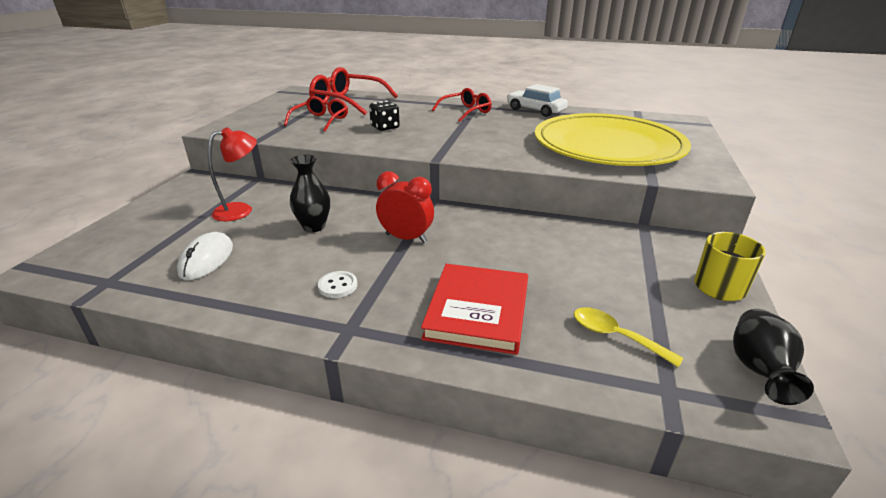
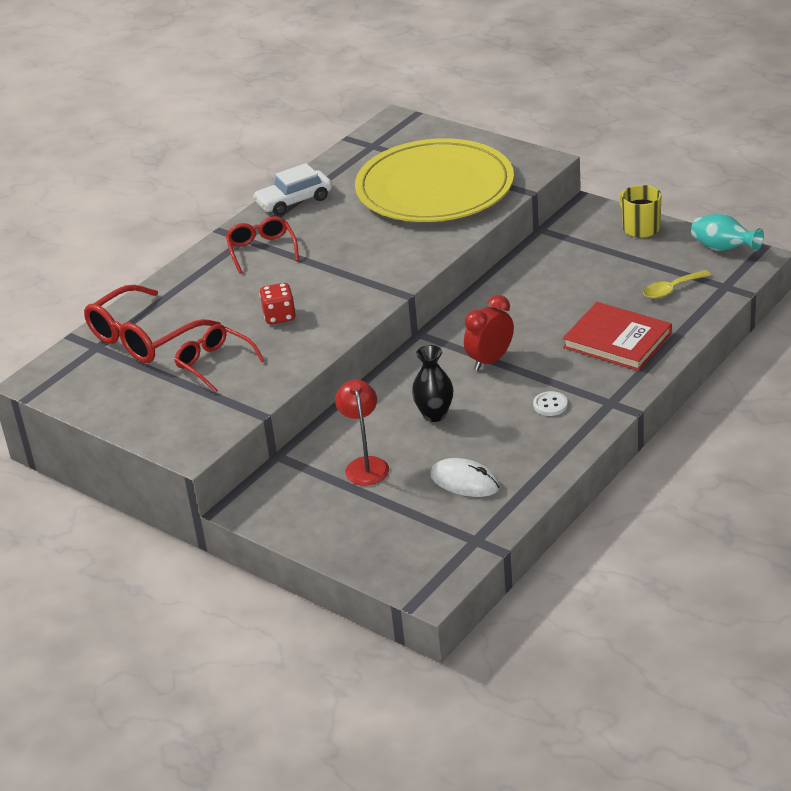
camera: 65 degrees left, 5 degrees up
(385, 127) = (279, 316): black dice -> red dice
(758, 370) = (723, 248): black vase -> turquoise vase

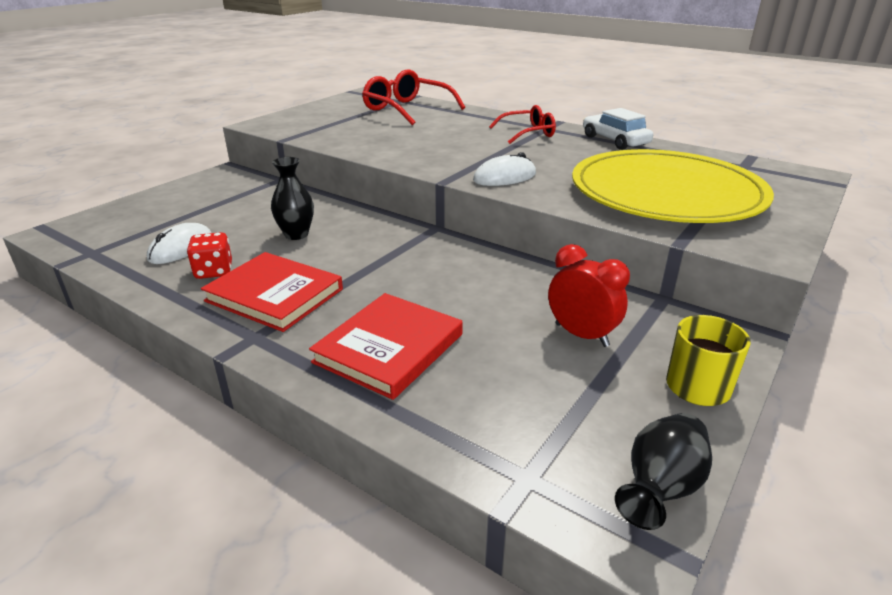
camera: 85 degrees right, 5 degrees down
(214, 363) = (362, 126): red glasses -> none
(279, 316) = (421, 141): red dice -> red dice (214, 271)
(365, 465) = (243, 208): red lamp -> none
(396, 262) = (504, 177): none -> white mouse
(490, 360) = (376, 262): red clock -> red clock (581, 335)
(550, 405) = (274, 295): white button -> red book
(671, 289) = (516, 408): yellow spoon -> none
(723, 248) = (660, 488): turquoise vase -> black vase

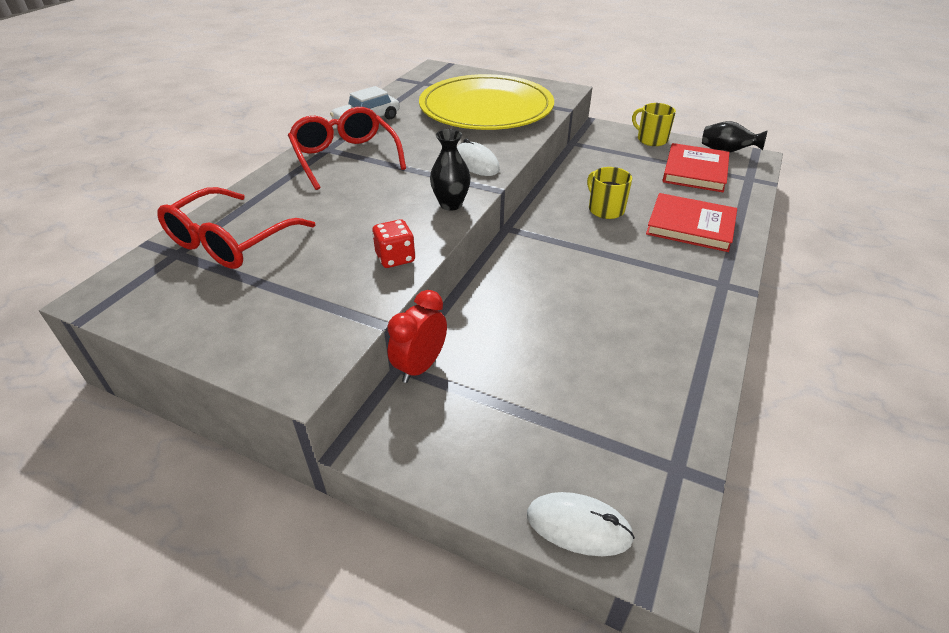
camera: 100 degrees left, 10 degrees up
(181, 248) = (624, 385): white mouse -> white mouse (578, 526)
(214, 271) = (653, 340): red dice -> red dice (395, 258)
(274, 295) = (666, 290): red book -> red book (695, 171)
(296, 234) = (555, 307): black vase -> black vase (451, 204)
(455, 289) = (605, 209): none -> yellow mug
(528, 133) = (345, 157): red glasses -> red glasses, size x1.58
(581, 335) = (629, 166): red clock -> red clock (420, 366)

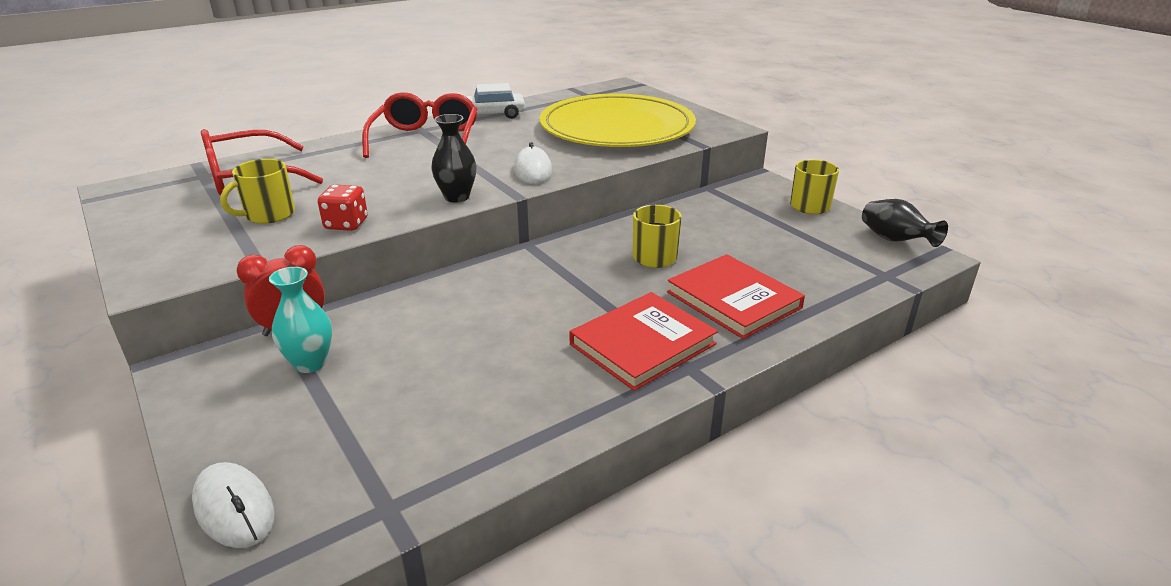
camera: 30 degrees right, 10 degrees down
(309, 272) = (268, 215): none -> yellow mug
(475, 389) = (310, 363): none -> turquoise vase
(695, 171) = (820, 249): red book -> red book (642, 344)

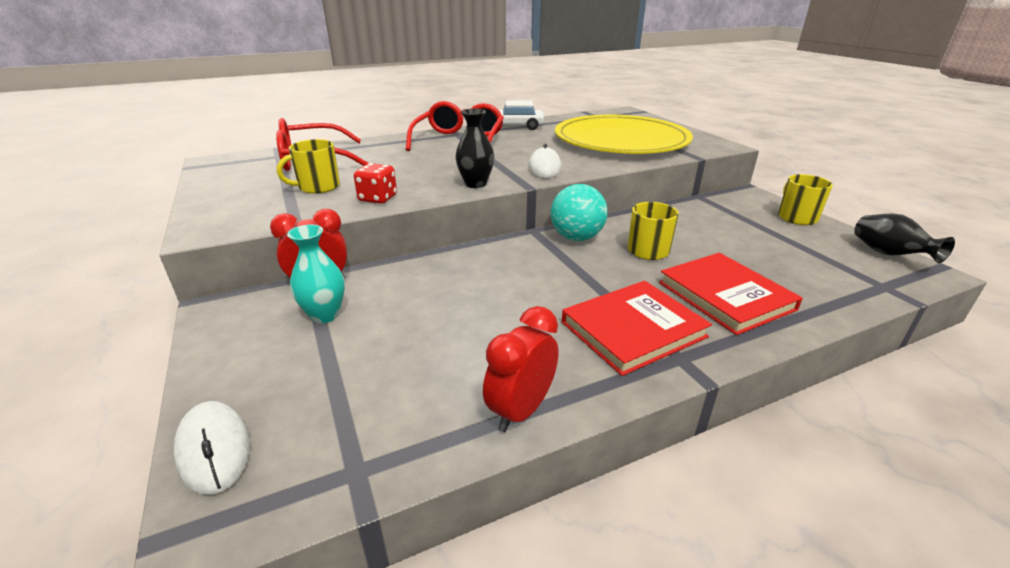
camera: 10 degrees right, 0 degrees up
(539, 434) = (521, 410): none -> red clock
(576, 249) = (576, 237): none -> turquoise ball

